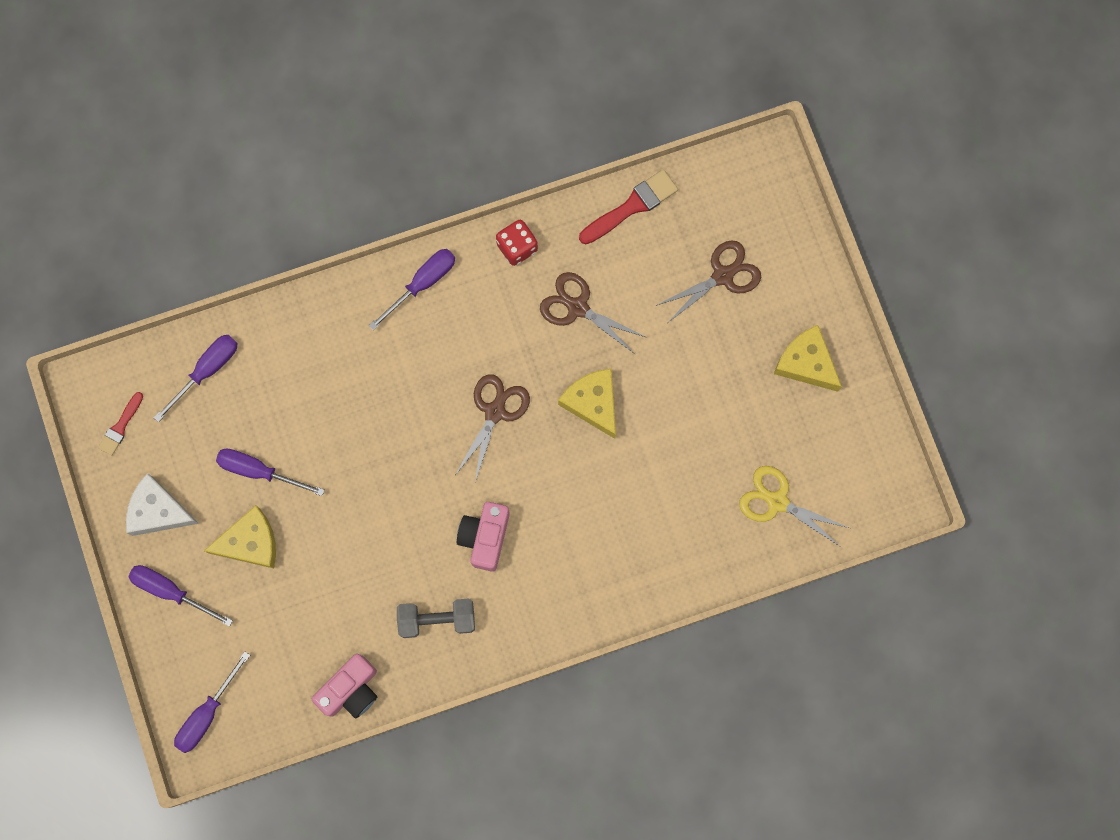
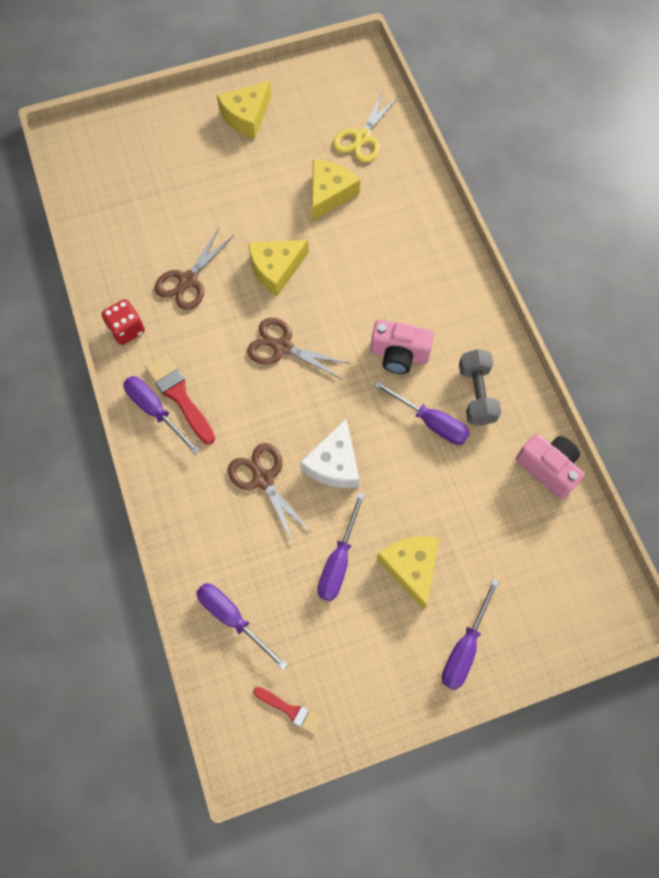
camera: 90 degrees left, 10 degrees down
(158, 511) = (381, 664): white cheese -> white cheese (334, 463)
(207, 713) = (585, 605): purple screwdriver -> purple screwdriver (431, 422)
(632, 206) = (98, 238): red brush -> red brush (179, 396)
(694, 462) = (329, 194): none -> yellow cheese
(723, 275) = (167, 172): brown scissors -> brown scissors (263, 479)

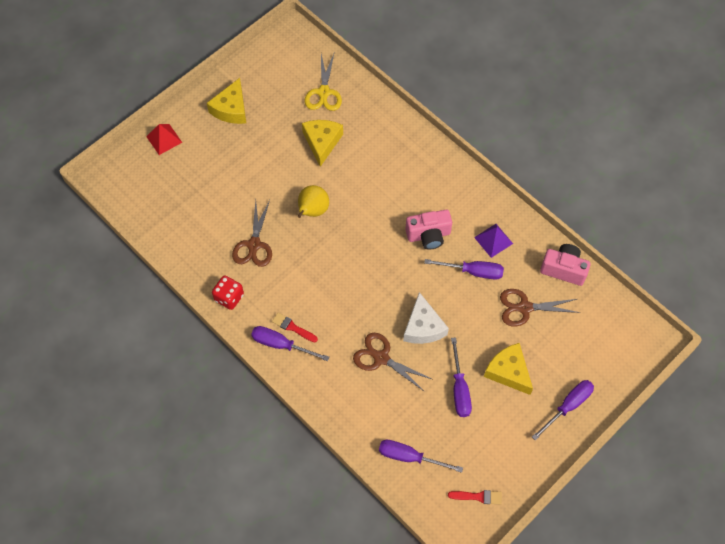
camera: 25 degrees left, 5 degrees down
(154, 121) = (164, 139): none -> red pyramid
(179, 396) = (292, 327): red brush -> red brush, size x0.61
(276, 269) = (312, 211): yellow cheese -> yellow pear
(282, 347) = (346, 263): brown scissors -> brown scissors (524, 308)
(465, 647) = (567, 406): purple screwdriver -> purple screwdriver turned 135 degrees counterclockwise
(476, 394) = (493, 240): grey dumbbell -> purple pyramid

